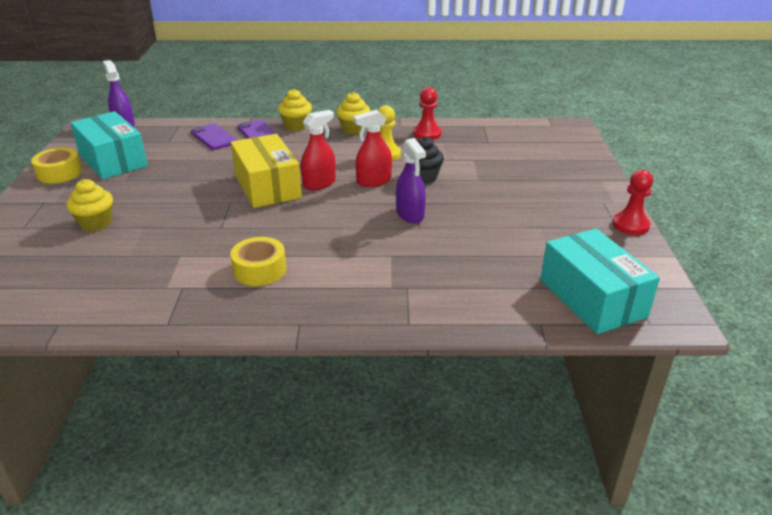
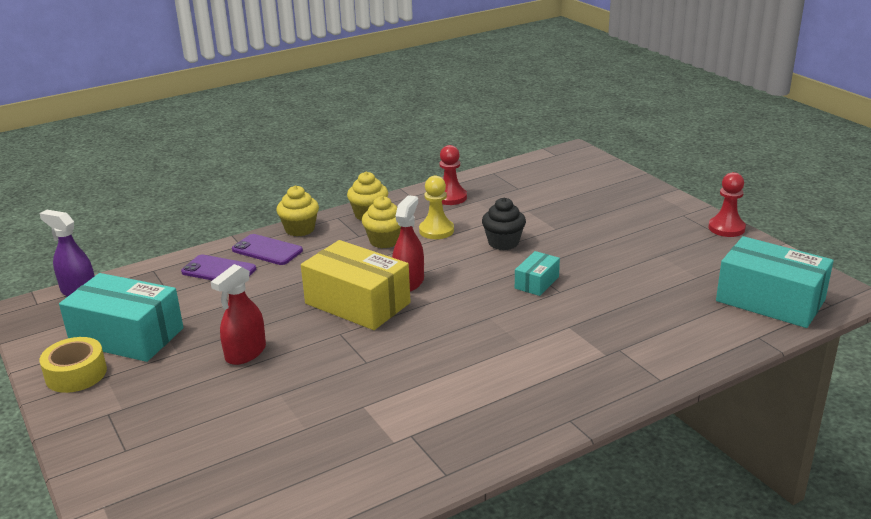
camera: 30 degrees left, 5 degrees down
(96, 223) = (214, 411): yellow cupcake -> yellow cupcake (384, 241)
(259, 270) = (465, 387): yellow tape -> none
(373, 181) = (460, 262): red spray bottle -> red spray bottle (245, 353)
(410, 214) = (537, 282): purple spray bottle -> turquoise box

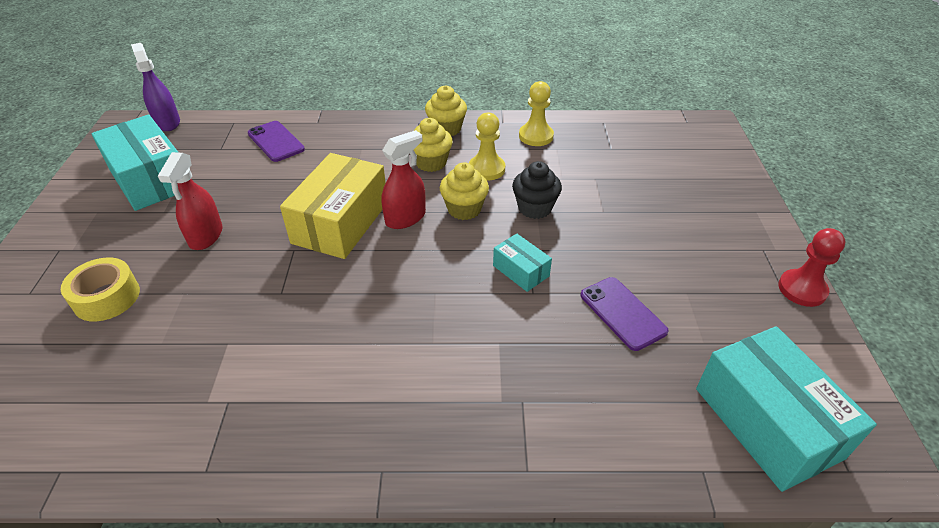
camera: 30 degrees right, 15 degrees up
(76, 374) = (82, 200): yellow tape -> yellow tape (106, 297)
(245, 353) = (206, 236): red spray bottle -> red spray bottle turned 60 degrees counterclockwise
(267, 250) = (330, 135): purple phone -> purple phone (622, 313)
(300, 229) = (376, 123): yellow cupcake -> yellow cupcake (464, 209)
(357, 303) = (341, 222): yellow box -> yellow box turned 45 degrees clockwise
(450, 197) = (536, 136): red pawn -> yellow pawn
(537, 282) = (521, 271): turquoise box -> turquoise box turned 75 degrees clockwise

